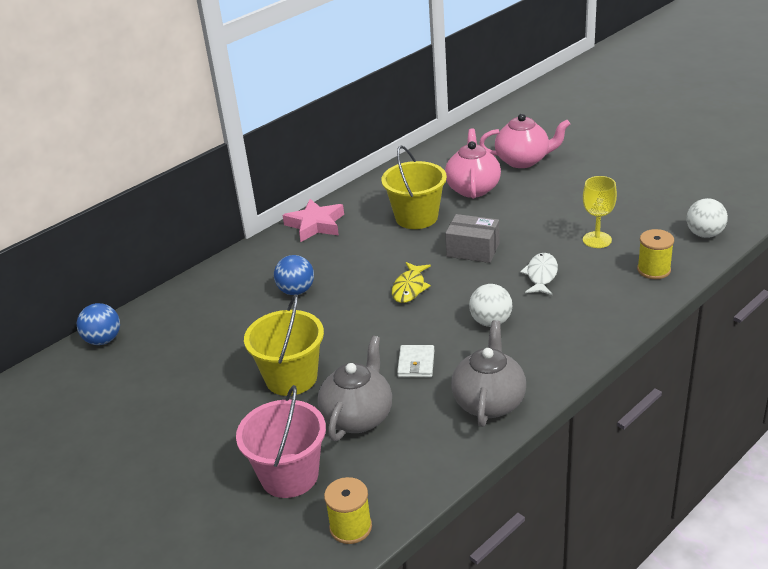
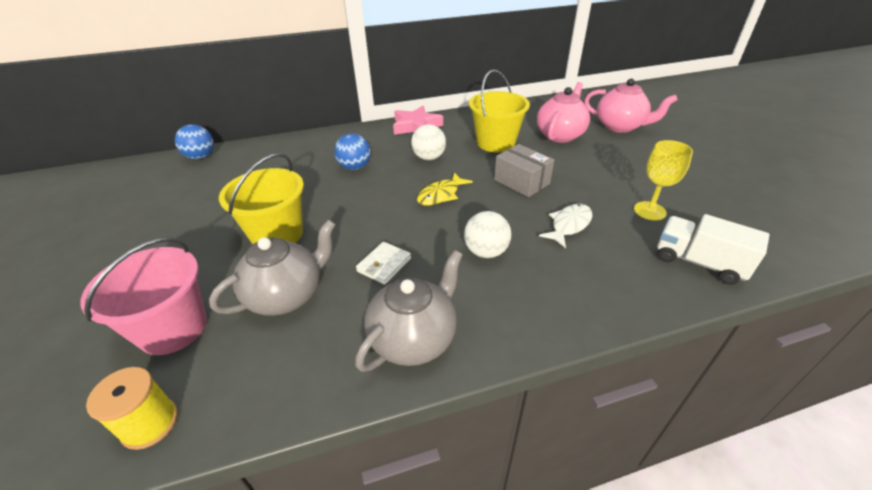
camera: 25 degrees right, 5 degrees up
(653, 270) = (698, 262): yellow spool -> white truck
(704, 234) = (782, 245): white ball -> white ball (429, 158)

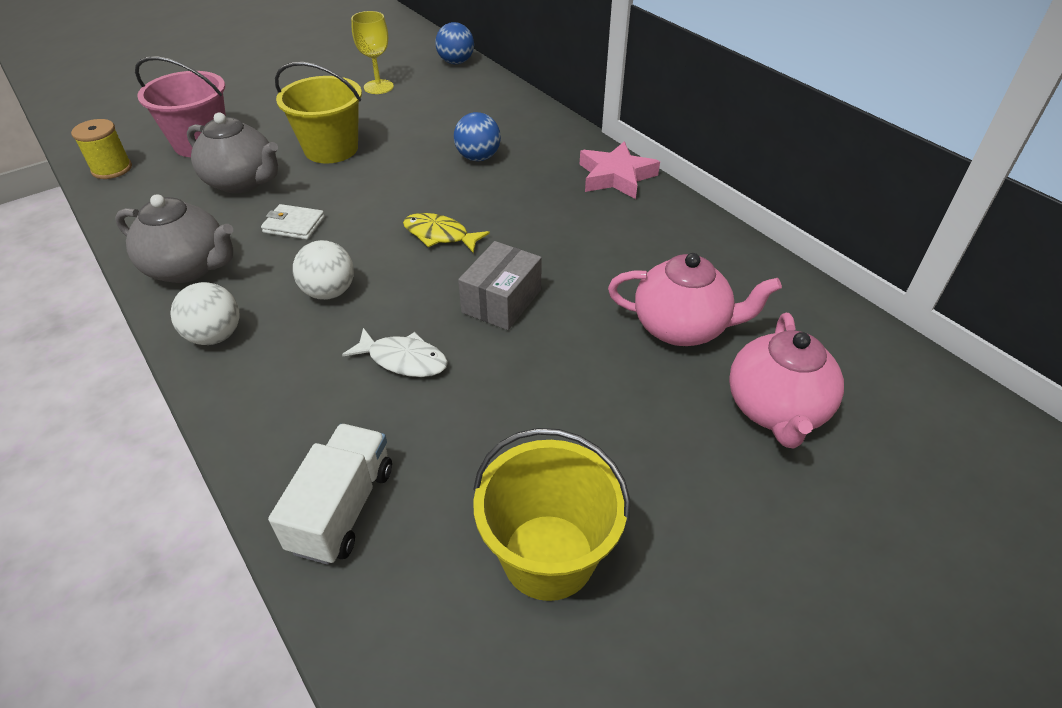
camera: 70 degrees right, 5 degrees up
(429, 158) = (529, 206): white ball -> white ball (215, 336)
(496, 143) = (609, 259): yellow bucket -> yellow bucket (548, 556)
(649, 211) = (469, 452): yellow goblet -> yellow goblet (378, 87)

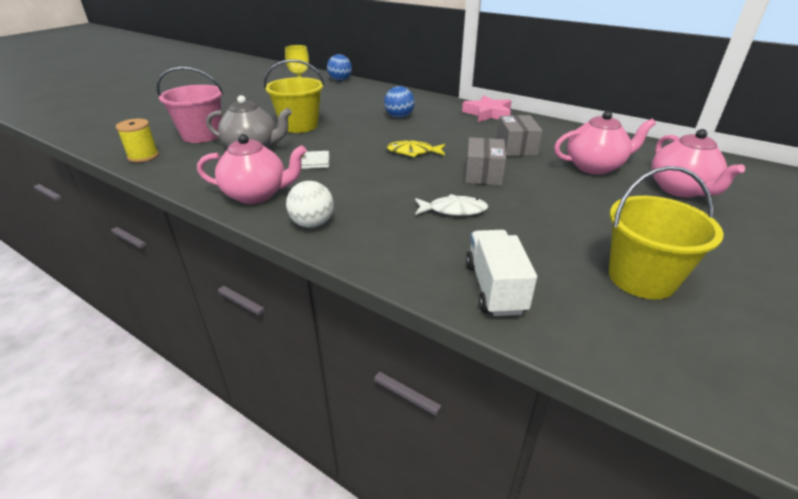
camera: 20 degrees left, 10 degrees down
(189, 268) = (257, 194): grey teapot -> pink teapot
(329, 292) = (370, 189): white ball -> none
(596, 258) = (516, 147): none -> grey box

